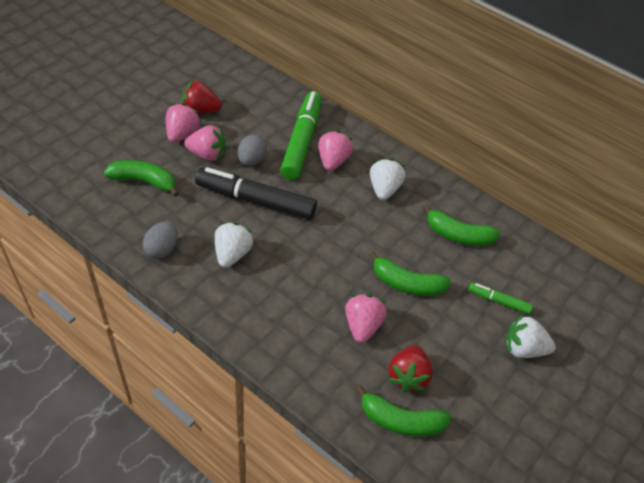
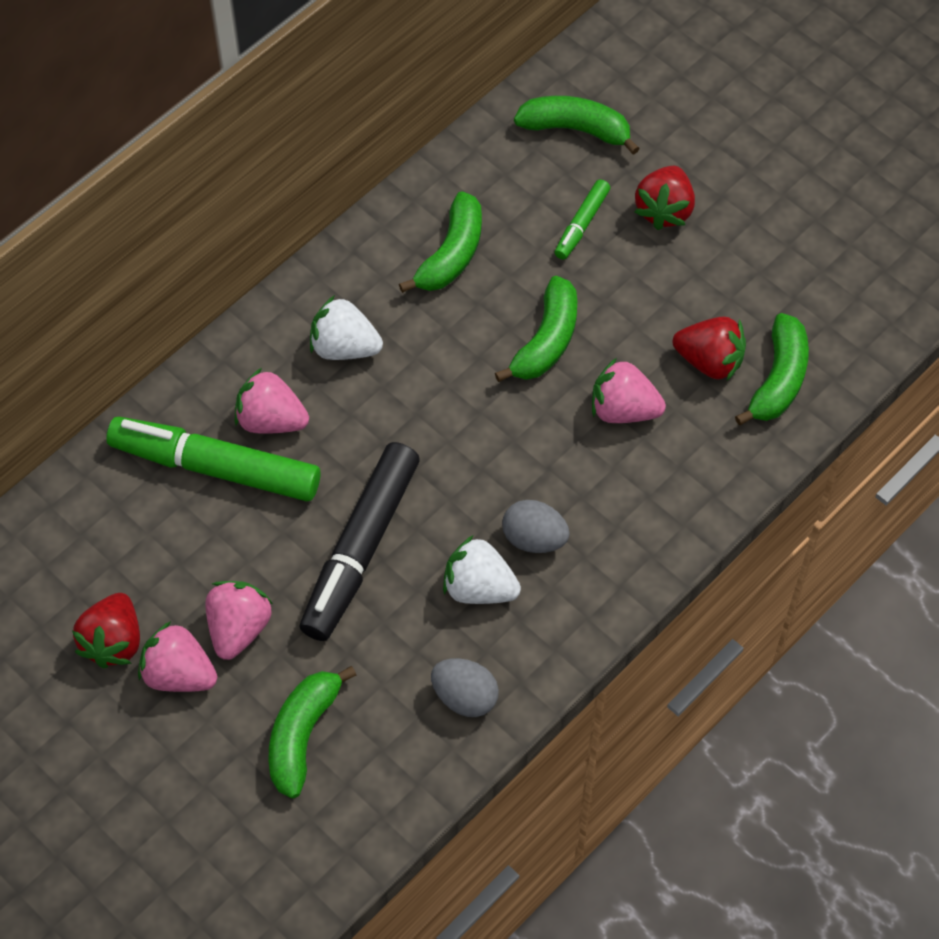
camera: 80 degrees left, 10 degrees up
(251, 160) = (260, 553): grey egg -> grey egg (534, 539)
(523, 349) = (664, 210): white strawberry -> red strawberry
(572, 297) = (575, 129): none -> green banana

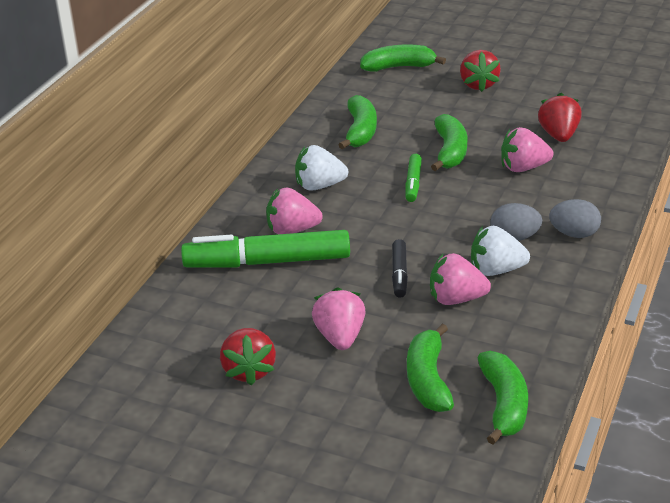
camera: 20 degrees left, 25 degrees down
(179, 674) = (311, 374): pink strawberry -> pink strawberry (456, 299)
(360, 549) = (399, 274): black marker -> black marker, size x0.48
(465, 697) = (529, 326): grey egg -> grey egg (574, 234)
(581, 224) = (432, 101): green marker -> green marker (413, 183)
(709, 361) = (558, 135): red strawberry -> red strawberry turned 90 degrees counterclockwise
(778, 379) = (606, 132): green banana -> green banana (503, 404)

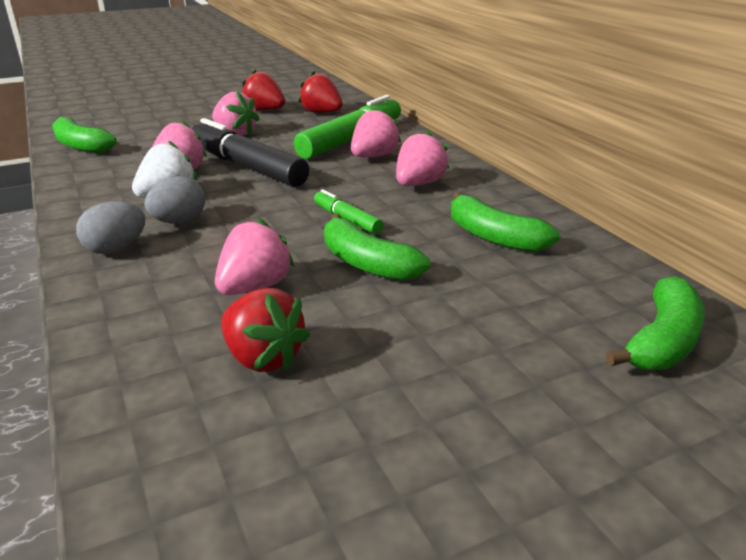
camera: 130 degrees right, 5 degrees down
(319, 186) = (419, 184): white strawberry -> pink strawberry
(399, 274) = (247, 167): black marker -> black marker, size x2.08
(428, 380) = (148, 138): green banana -> none
(478, 85) = (511, 381): red strawberry -> red strawberry (322, 113)

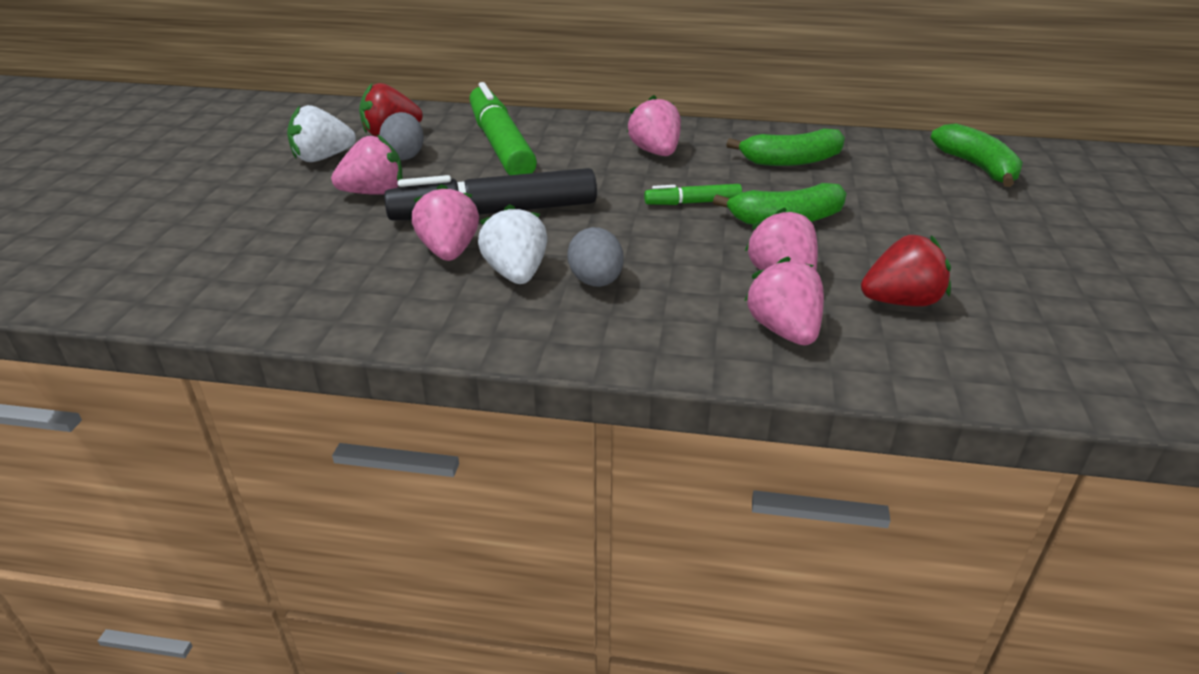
camera: 55 degrees left, 5 degrees up
(82, 146) = (242, 298): green banana -> none
(116, 249) = (624, 330): grey egg -> grey egg (404, 156)
(265, 110) = (322, 158): red strawberry -> white strawberry
(373, 156) = (562, 149): pink strawberry -> pink strawberry (784, 330)

